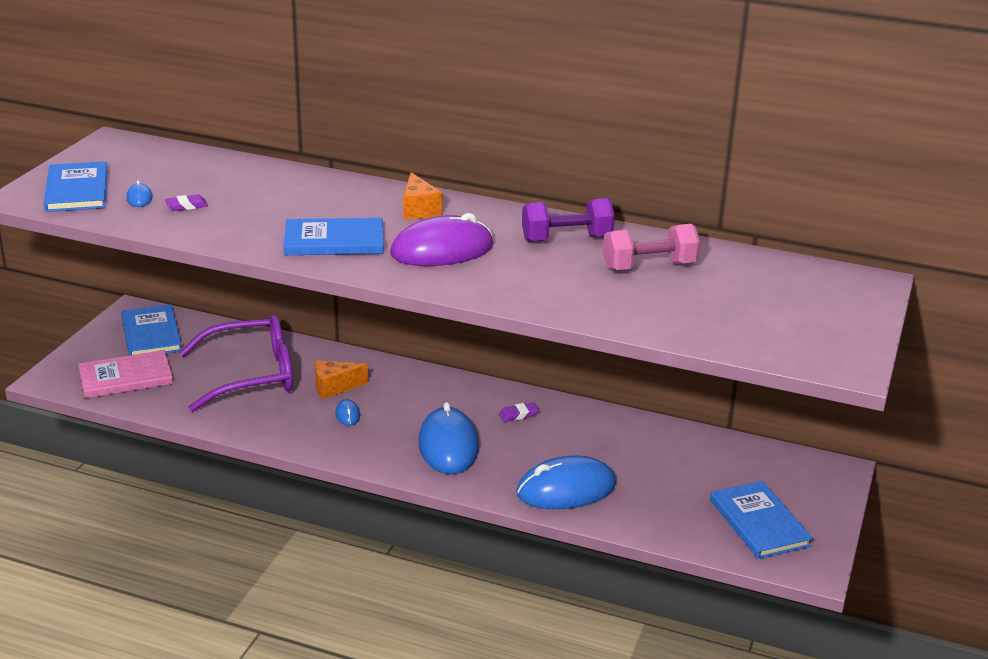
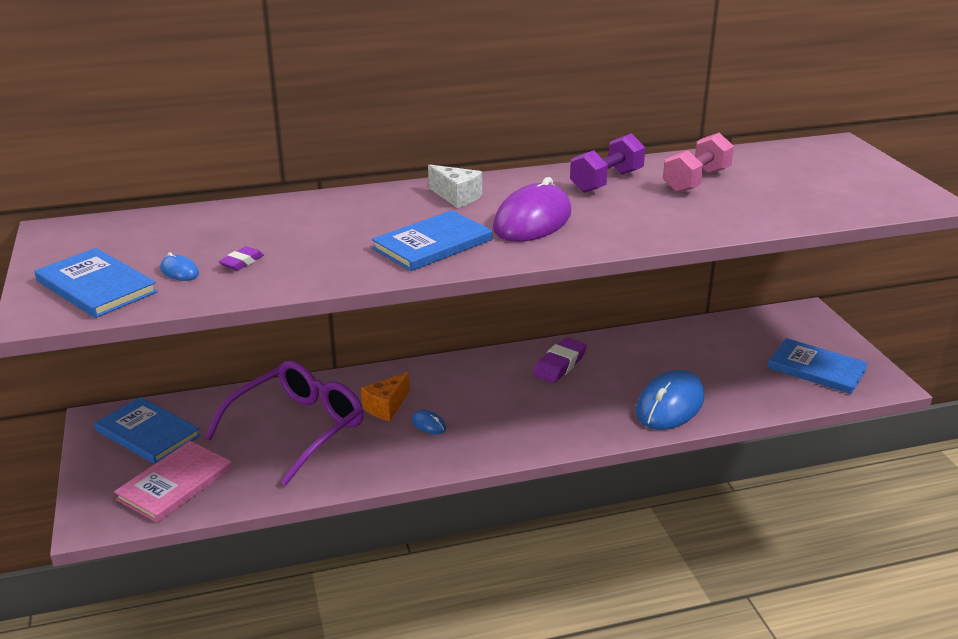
camera: 35 degrees left, 0 degrees up
(419, 209) = (457, 197): orange cheese -> white cheese
(448, 445) = (542, 412): blue mouse -> none
(518, 415) = (559, 365): purple eraser -> purple eraser, size x1.78

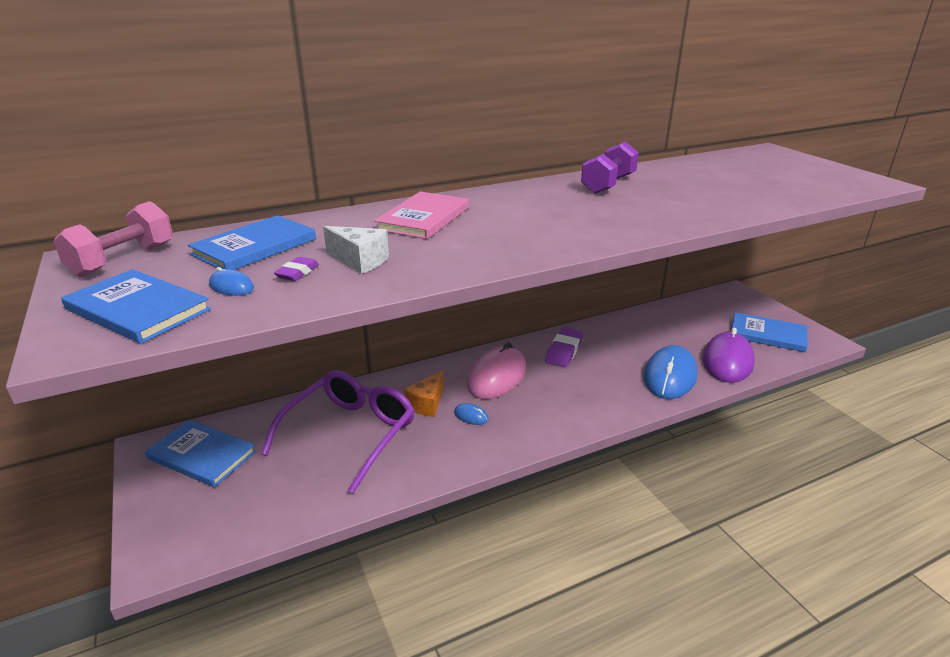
camera: 10 degrees left, 0 degrees up
(175, 484) = (239, 506): pink book -> pink book (423, 218)
(432, 244) = (485, 243): blue book -> blue book (255, 247)
(457, 197) = (484, 203): white cheese -> white cheese (360, 261)
(472, 386) = (497, 377): none -> pink mouse
(532, 221) = (566, 218): purple mouse -> purple mouse (727, 361)
(696, 181) = (682, 180): pink dumbbell -> pink dumbbell (123, 260)

